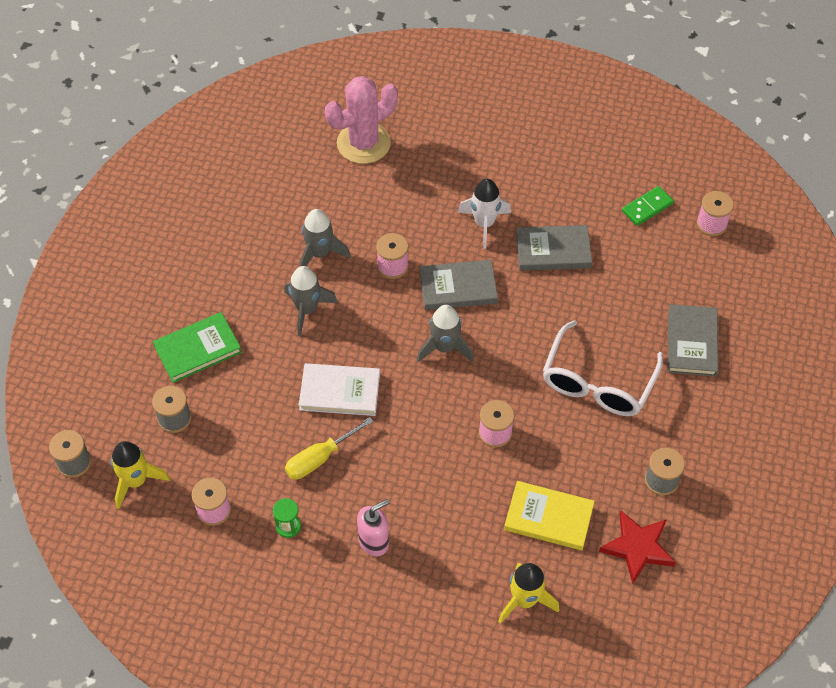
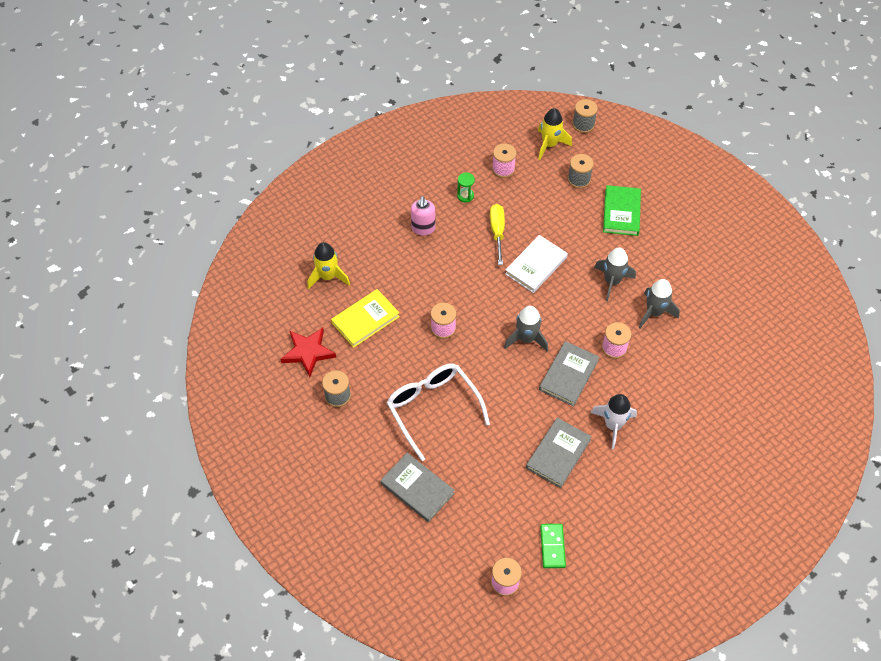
camera: 125 degrees right, 0 degrees up
(363, 143) = (741, 394): pink cactus -> none

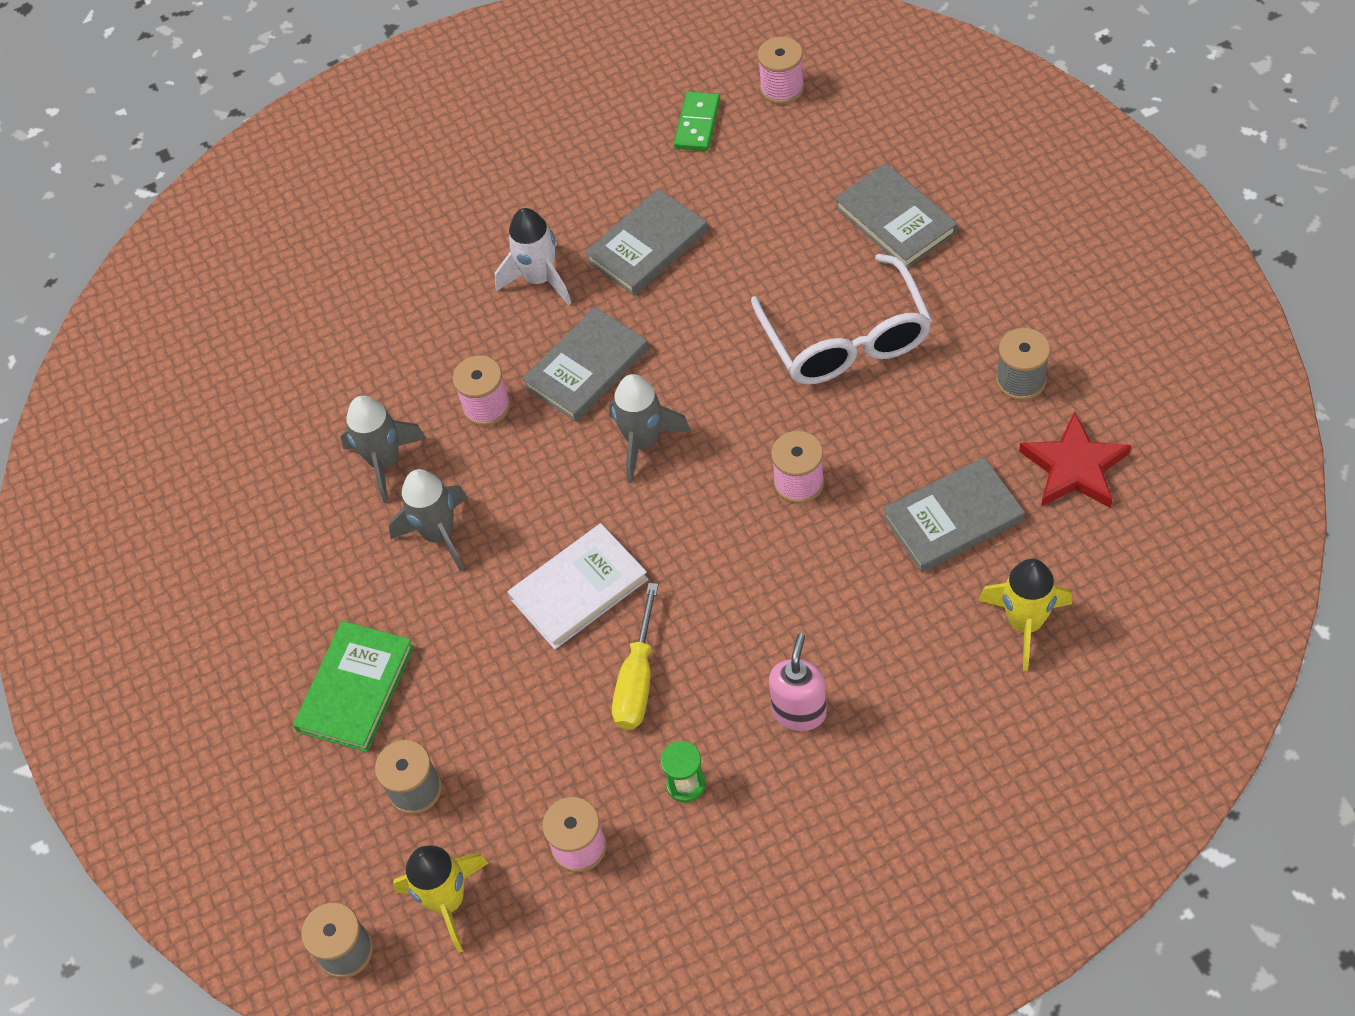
camera: 160 degrees left, 0 degrees up
(365, 320) = (953, 518): yellow book -> grey book

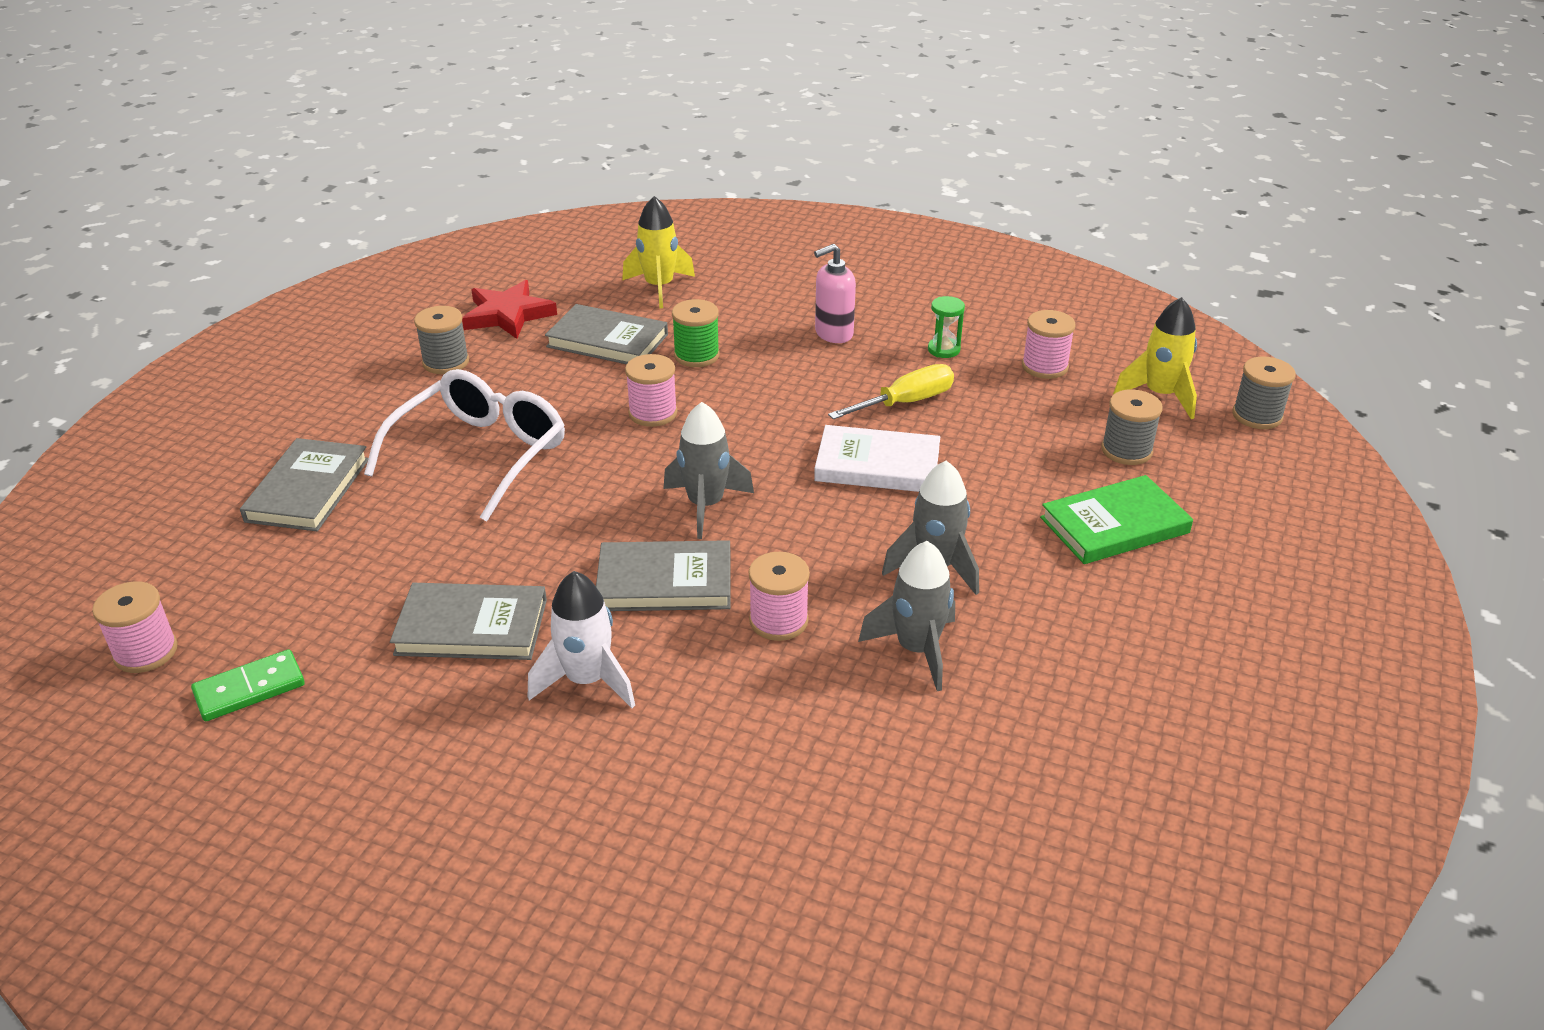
camera: 140 degrees left, 20 degrees down
(863, 572) = (696, 355): none -> green spool

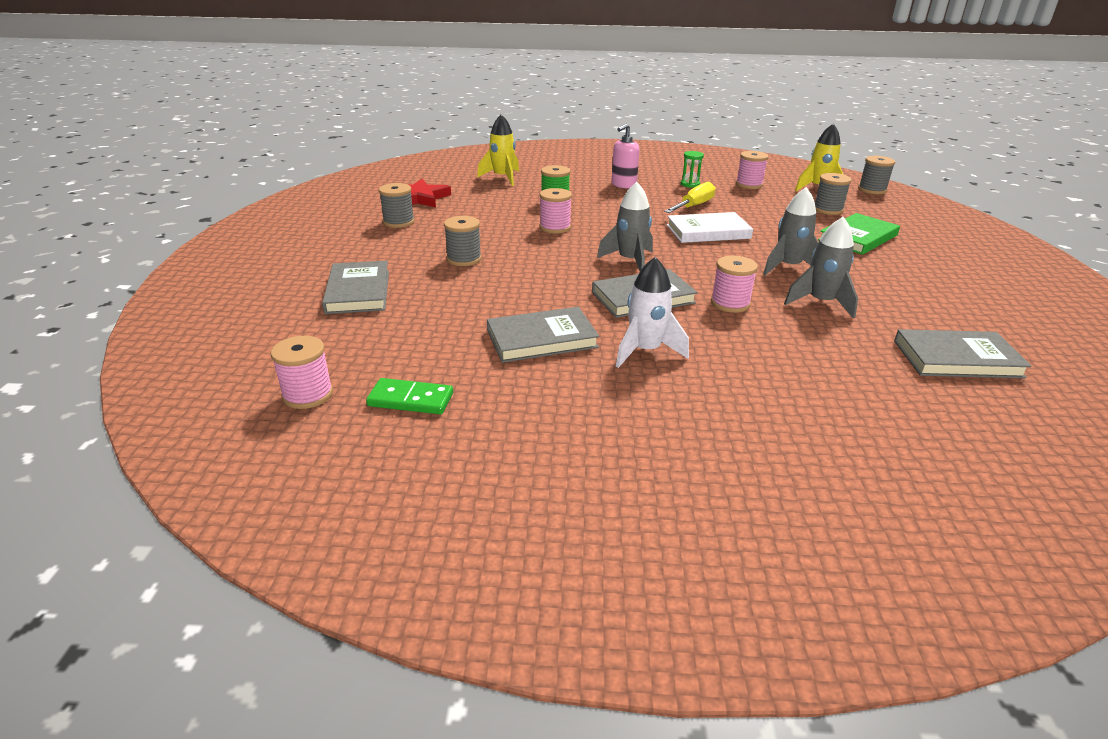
camera: 20 degrees left, 5 degrees down
(249, 689) = (411, 399): green domino -> green domino turned 60 degrees clockwise
(480, 455) = (464, 259): white glasses -> grey spool
(607, 341) = (494, 202): grey book -> grey book (957, 359)

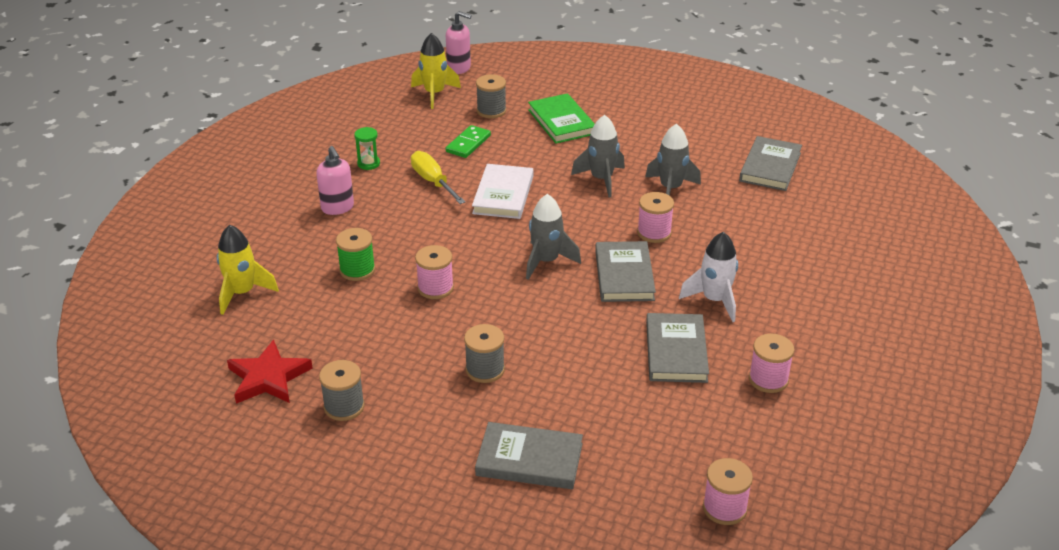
camera: 70 degrees left, 5 degrees up
(411, 399) = (749, 444): green domino -> green domino (468, 144)
(749, 185) = (396, 128): pink spool -> pink spool (768, 379)
(872, 190) = (459, 68): grey spool -> pink soap dispenser

